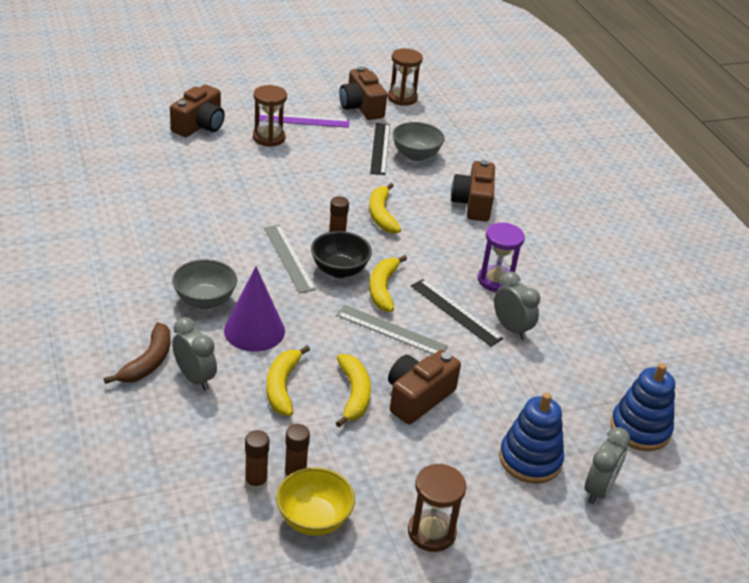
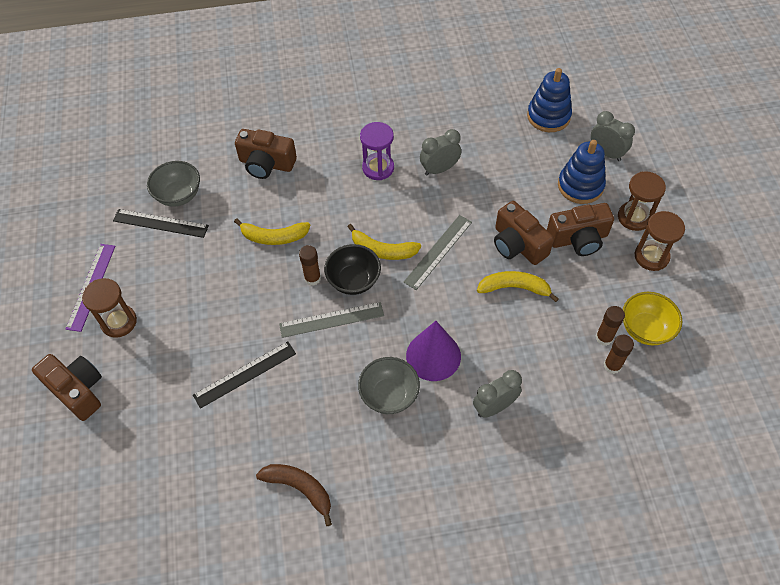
camera: 75 degrees left, 20 degrees up
(148, 362) = (472, 446): brown banana -> brown banana (299, 488)
(282, 386) = (505, 339): yellow banana -> none
(361, 107) = (77, 229): brown camera -> brown camera (578, 239)
(402, 98) = (69, 191): brown hourglass -> brown hourglass (634, 217)
(455, 312) = (417, 203): black ruler -> black ruler (245, 374)

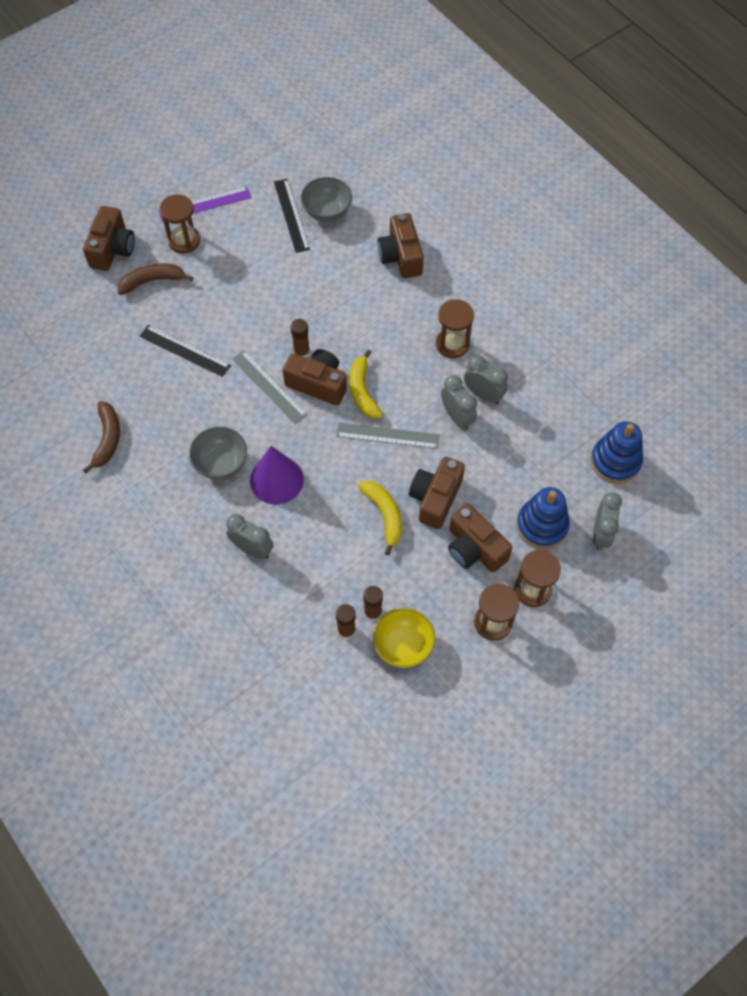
camera: 60 degrees right, 5 degrees up
(144, 369) = (152, 281): none -> brown banana
(274, 237) = (327, 302): yellow banana -> none
(353, 280) = (317, 384): black bowl -> brown camera
(378, 168) = (452, 344): purple hourglass -> brown hourglass
(449, 196) = (457, 417): none -> grey clock

